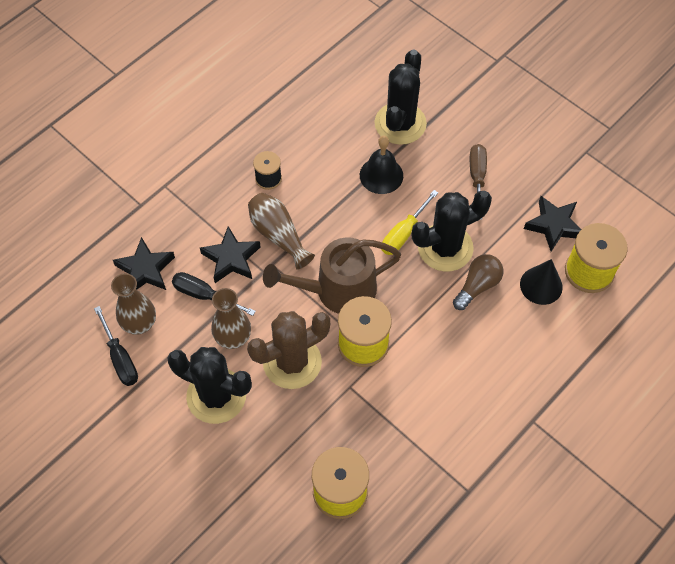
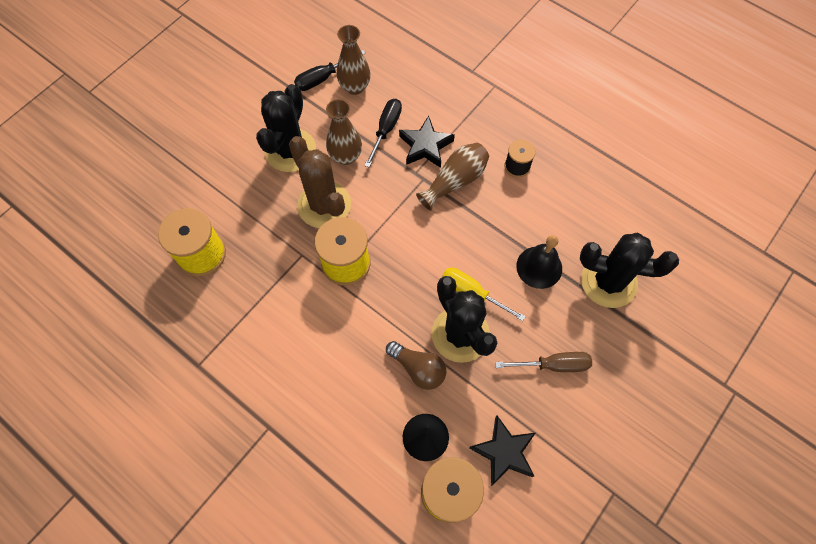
camera: 85 degrees right, 5 degrees up
(145, 270) = (407, 83): black star -> none
(338, 290) = (401, 237): brown watering can -> none

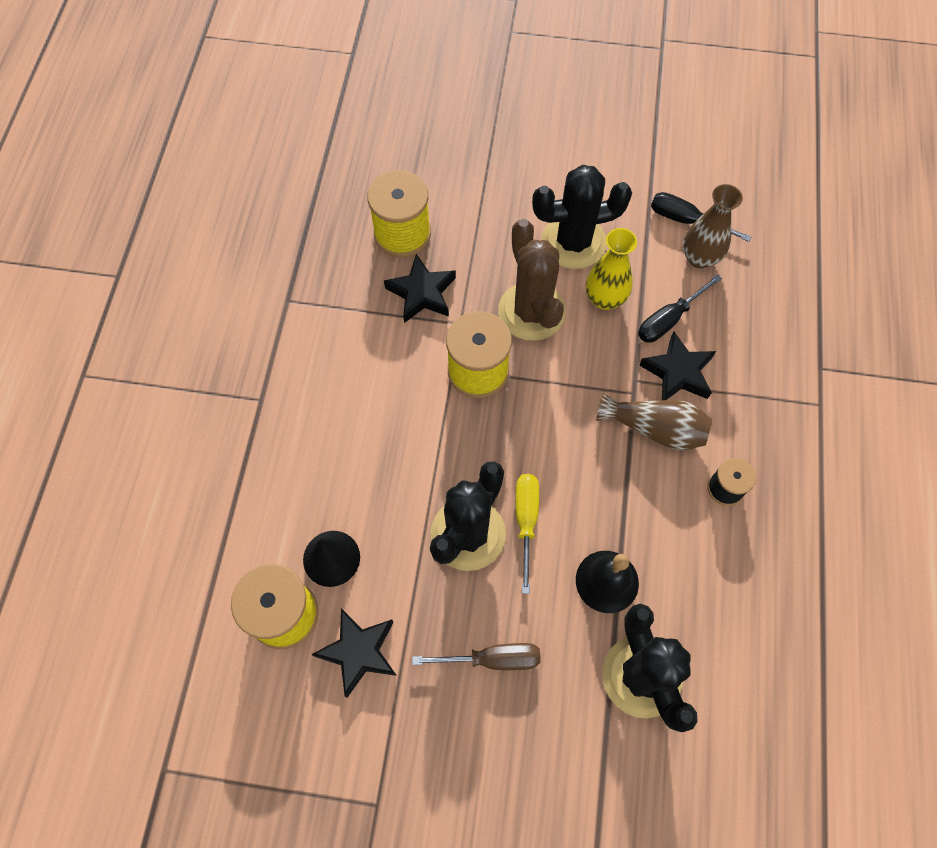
camera: 60 degrees right, 0 degrees up
(260, 267) = (422, 293): none -> black star
(324, 205) = (531, 311): brown cactus -> brown cactus turned 45 degrees counterclockwise
(346, 156) = (604, 299): brown vase -> yellow vase
(386, 130) = (668, 320): black screwdriver -> black screwdriver turned 150 degrees clockwise
(418, 368) = (402, 510): brown light bulb -> none
(553, 365) = (493, 659): brown screwdriver -> brown screwdriver turned 60 degrees counterclockwise

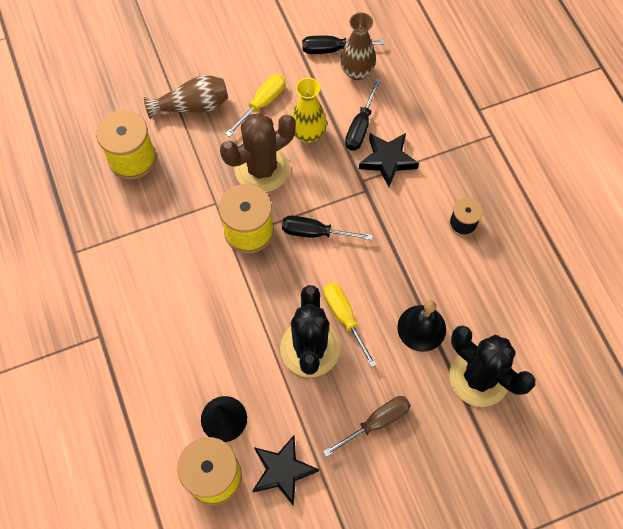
camera: 30 degrees left, 0 degrees up
(422, 293) = (174, 195): black star -> none
(531, 311) = (262, 169): brown cactus -> brown cactus turned 75 degrees counterclockwise
(548, 410) = (315, 233): none -> black screwdriver
(573, 242) = (262, 103): black cactus -> yellow screwdriver
(655, 429) = (394, 207): brown vase -> brown vase (192, 106)

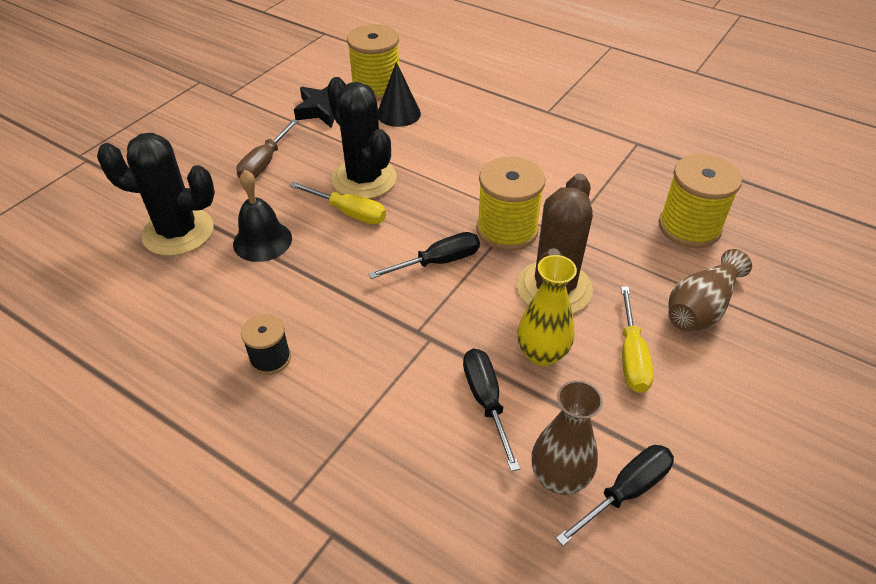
camera: 145 degrees right, 20 degrees down
(387, 160) = (417, 379): black star -> none

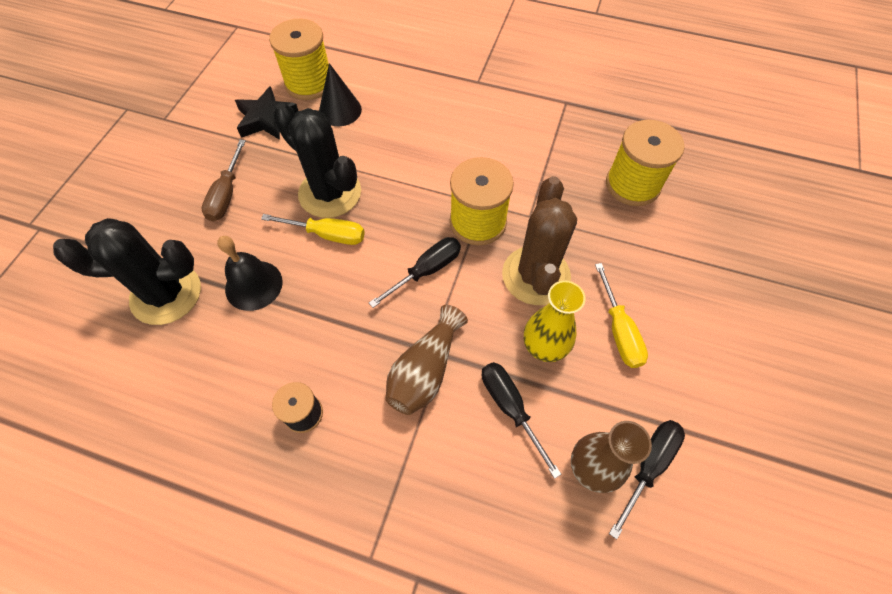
camera: 15 degrees left, 15 degrees up
(701, 307) = (662, 266): brown vase -> brown vase (425, 371)

